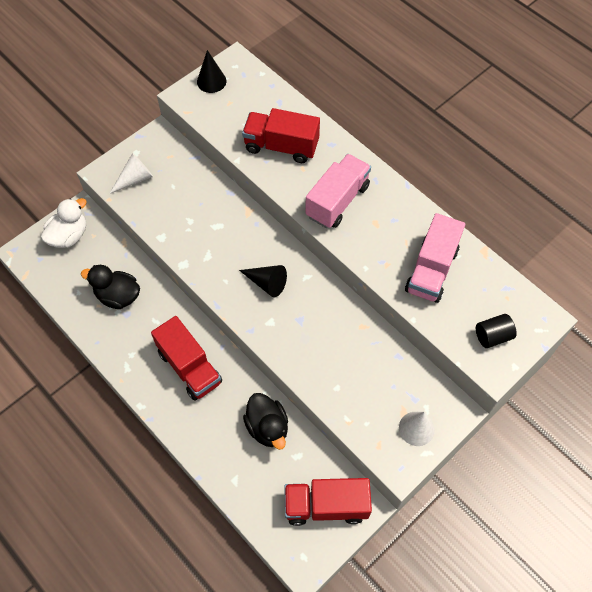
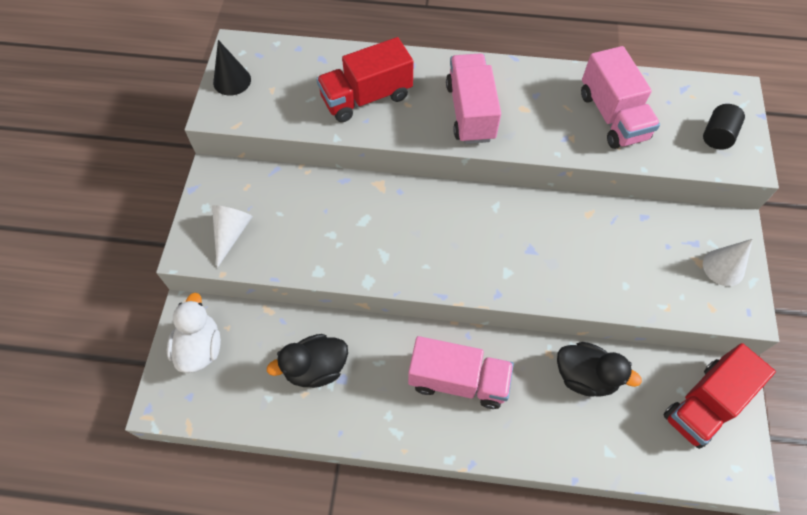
camera: 40 degrees left, 0 degrees up
(189, 367) = (458, 380): red truck -> pink truck
(266, 283) = (466, 239): black cone -> none

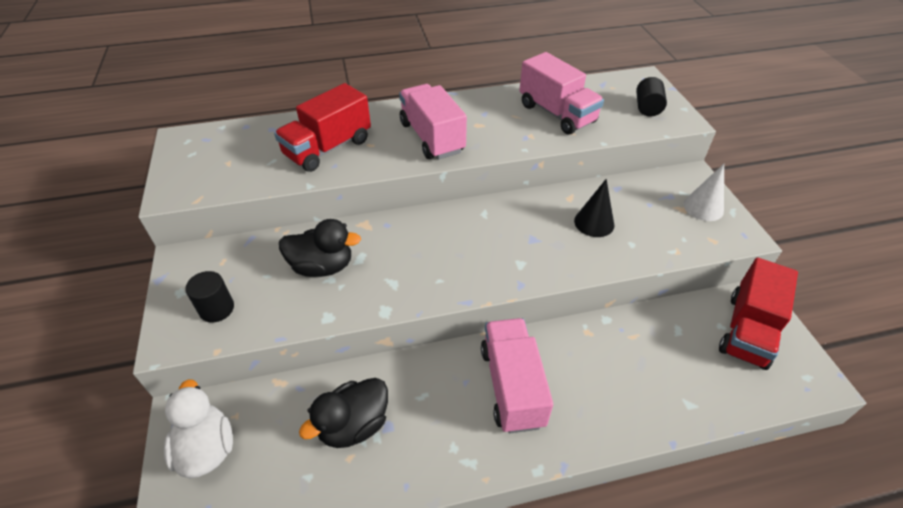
camera: 20 degrees left, 15 degrees down
(231, 234) = (217, 309): white cone -> black cylinder
(232, 81) = (182, 165): black cone -> black cone (594, 223)
(458, 380) = (512, 386): pink truck -> pink truck turned 90 degrees counterclockwise
(585, 376) = (631, 341): black duck -> black duck (322, 266)

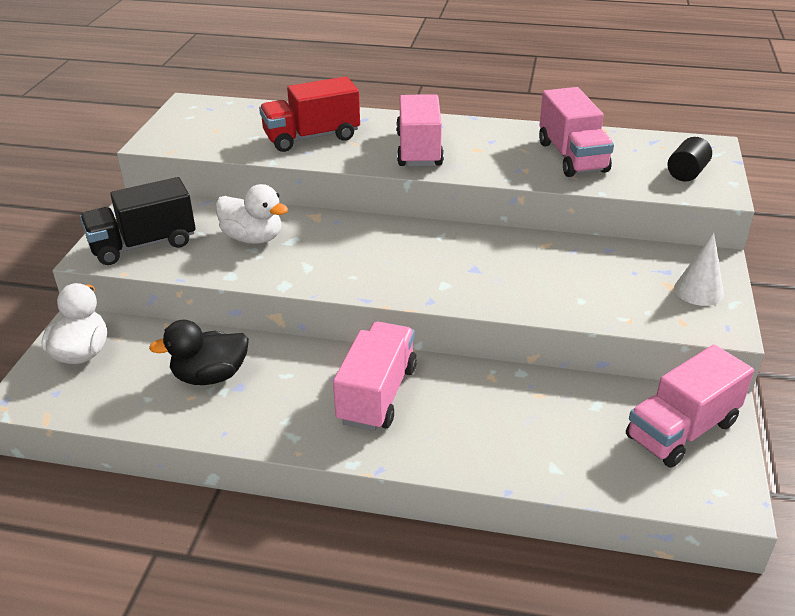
camera: 25 degrees right, 10 degrees down
(217, 309) = (143, 244): black cylinder -> black truck
(322, 266) = (253, 238): black duck -> white duck
(594, 223) = (554, 272): black cone -> none
(747, 330) = (681, 430): red truck -> pink truck

